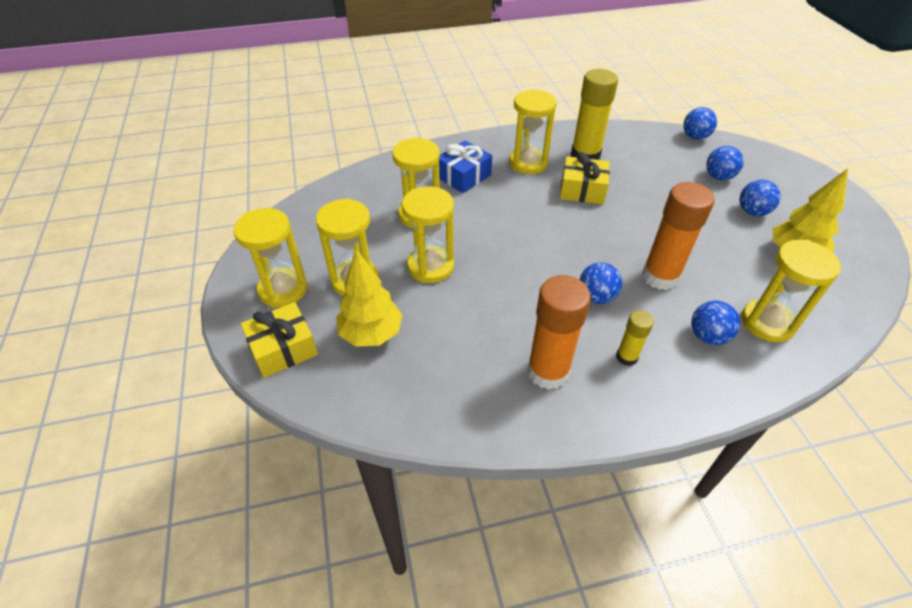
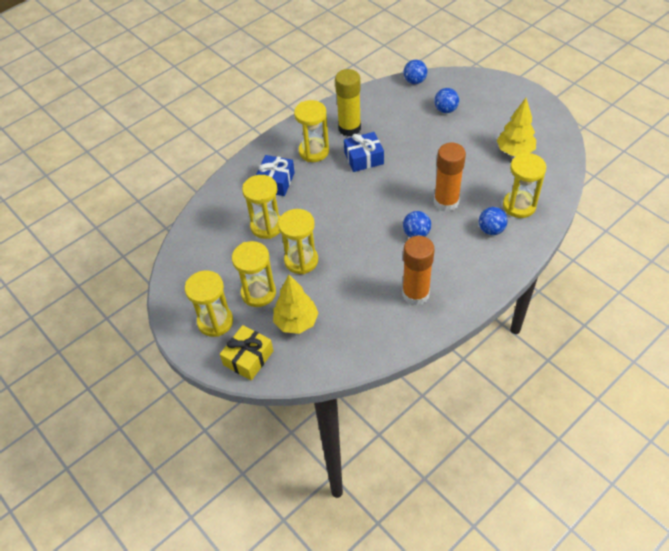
camera: 25 degrees left, 5 degrees up
(582, 190) = (364, 158): yellow gift -> blue gift
(626, 357) = (454, 264): yellow glue stick -> none
(752, 212) = (478, 129): blue ball -> none

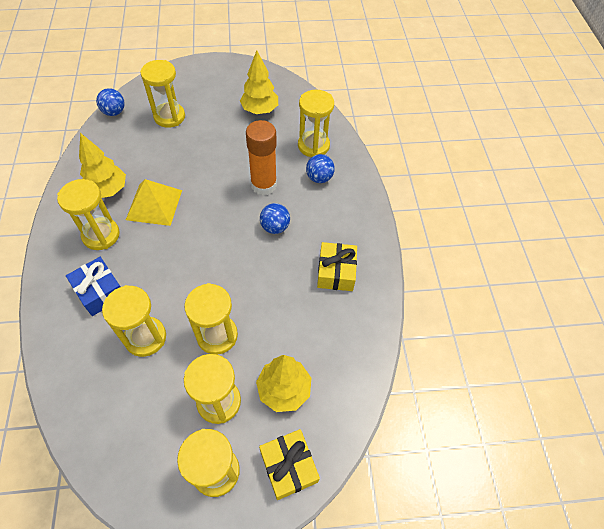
camera: 60 degrees left, 5 degrees up
(349, 128) = (108, 190): yellow glue stick -> yellow tree
(364, 158) = (154, 205): blue gift -> yellow pyramid
(415, 294) = (336, 272): orange glue stick -> yellow gift
(445, 110) = (169, 117): blue ball -> yellow hourglass

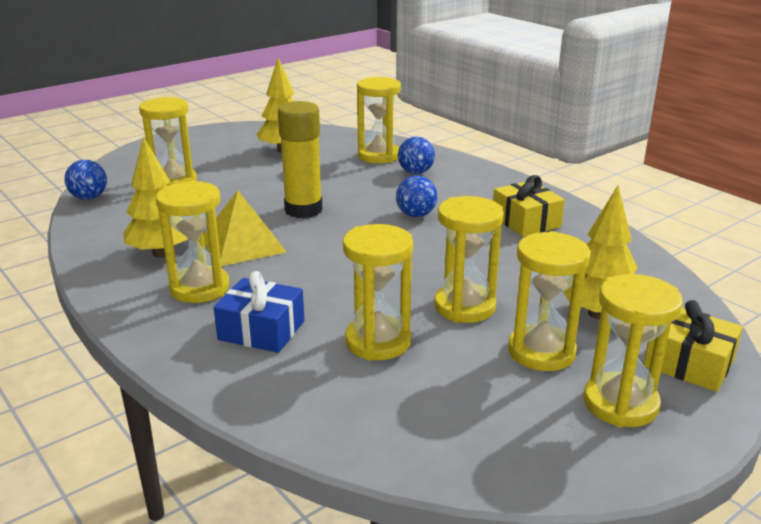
camera: 30 degrees left, 30 degrees down
(215, 186) = (303, 210): none -> yellow glue stick
(263, 185) = (361, 193): orange glue stick -> none

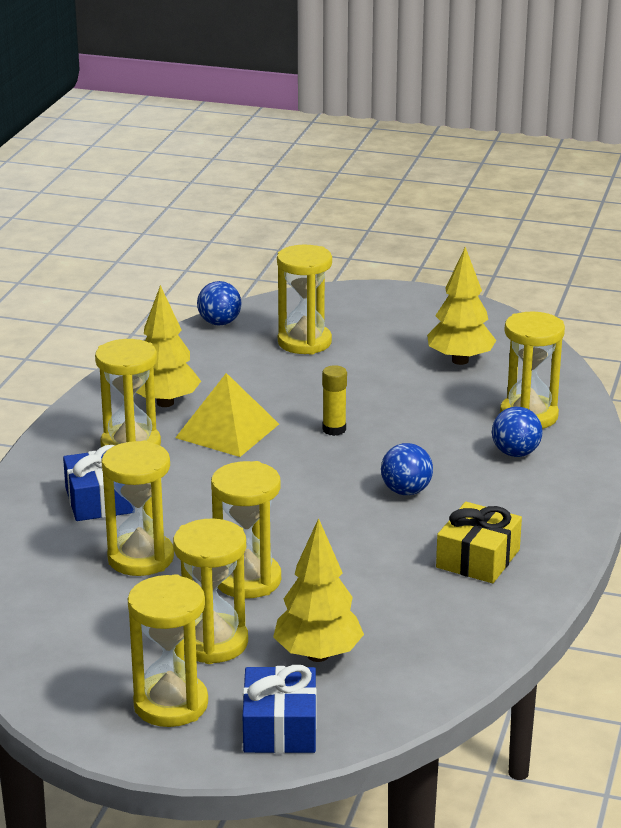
camera: 55 degrees right, 0 degrees up
(303, 210) = (334, 429): yellow glue stick -> yellow glue stick, size x0.52
(688, 363) = (280, 727): yellow gift -> blue gift

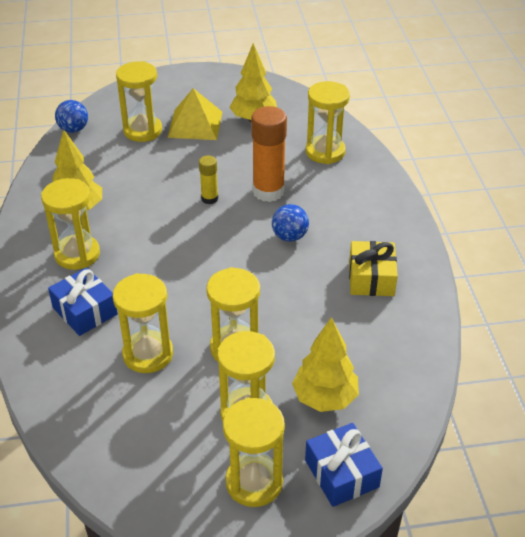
camera: 25 degrees left, 15 degrees up
(227, 431) = (138, 221): yellow pyramid -> yellow pyramid (195, 124)
(416, 440) = (268, 191): none -> orange glue stick
(515, 453) = (337, 184): blue ball -> none

